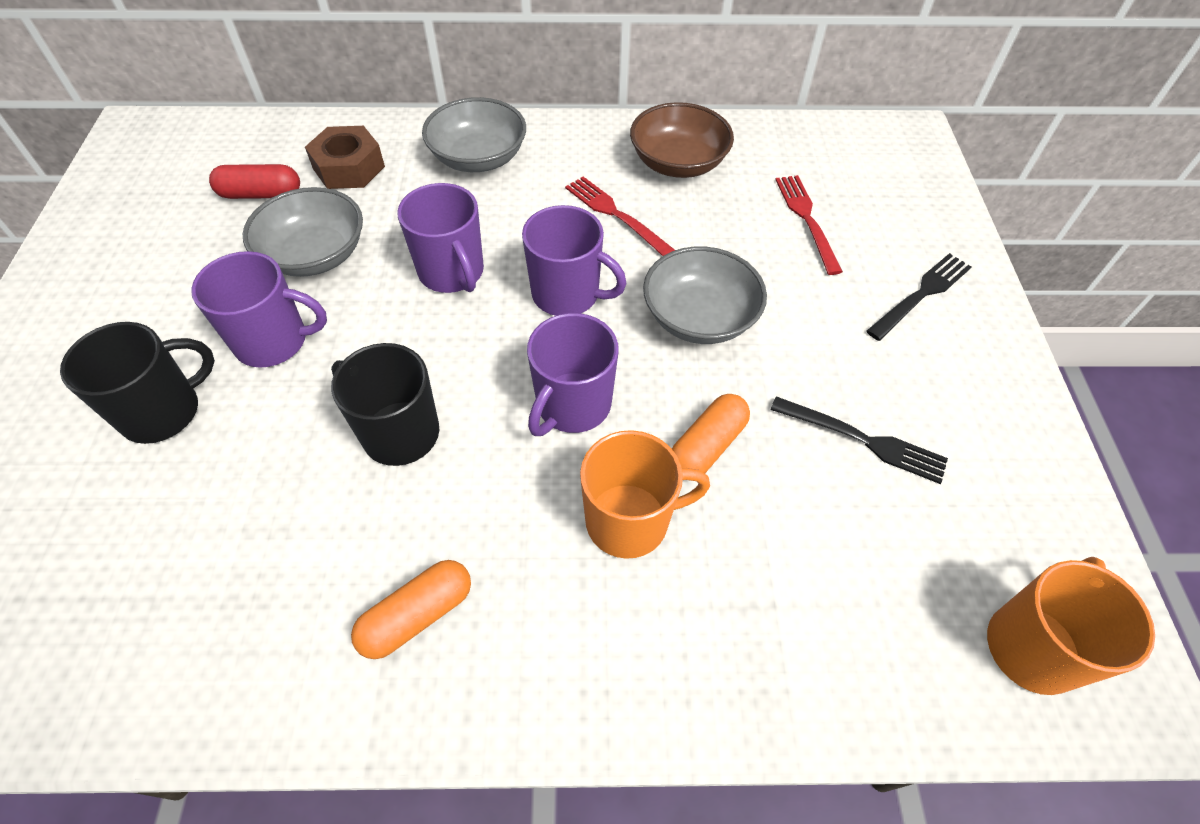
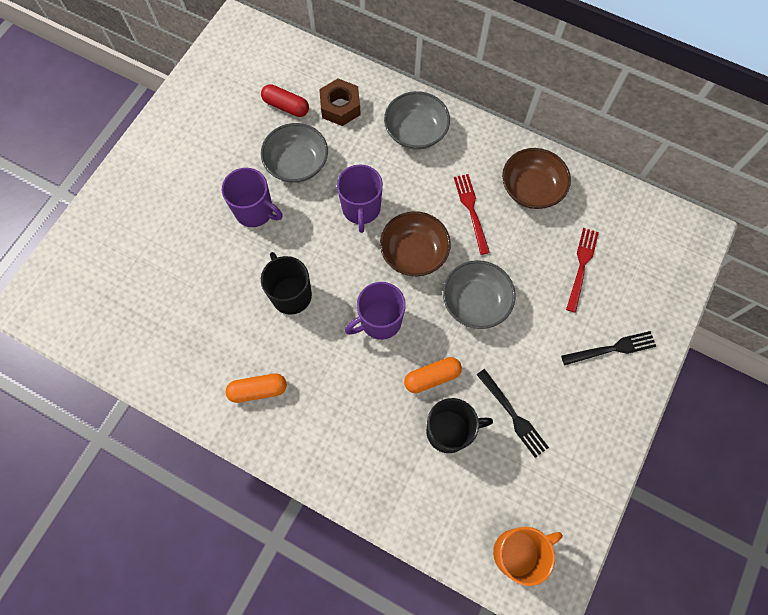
camera: 30 degrees right, 15 degrees up
(163, 412) = (191, 229): black mug -> black mug (449, 431)
(567, 294) = (414, 252): purple mug -> brown bowl
(629, 521) = (372, 395): orange mug -> none

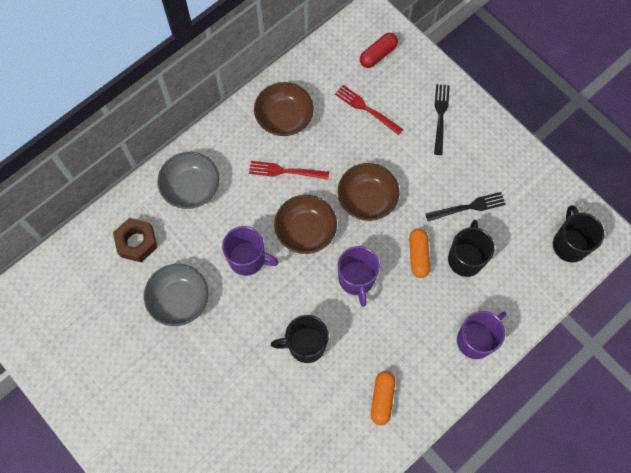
camera: 70 degrees left, 0 degrees up
(255, 211) = (212, 352): purple mug -> purple mug (476, 340)
(286, 106) = (114, 290): red capsule -> red capsule (378, 54)
(475, 302) = (367, 199): grey bowl -> brown bowl
(517, 552) = (569, 244): orange mug -> black mug

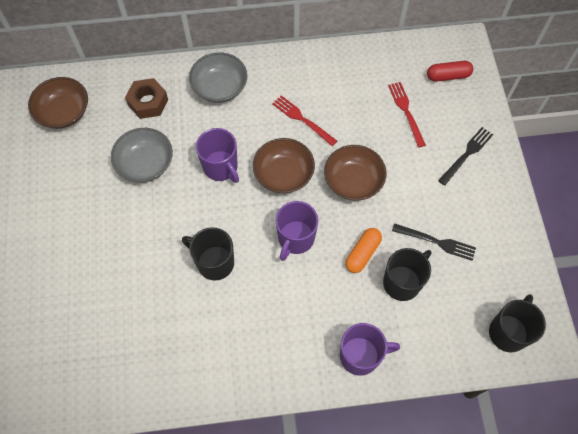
camera: 35 degrees right, 5 degrees down
(284, 117) = (333, 79): brown bowl -> brown bowl (64, 112)
(382, 399) = (242, 348): orange capsule -> none

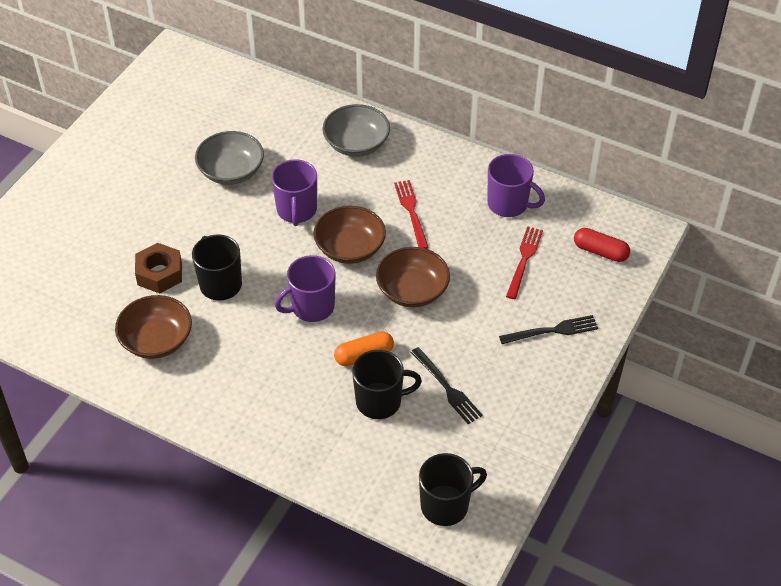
camera: 35 degrees right, 15 degrees down
(64, 112) = (197, 92): brown bowl -> brown bowl (156, 340)
(148, 102) = (278, 122): brown nut -> brown nut (159, 273)
(360, 356) = (283, 436): purple mug -> purple mug (508, 204)

